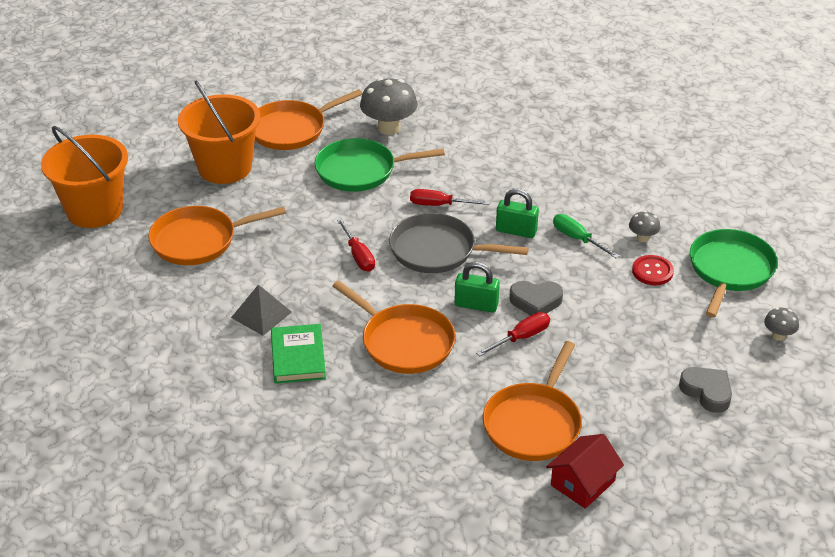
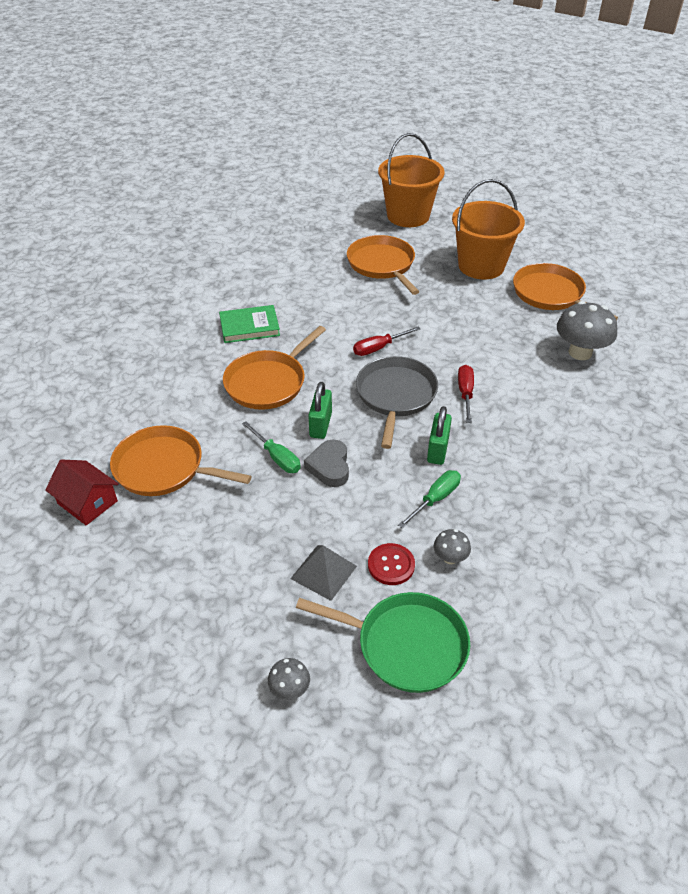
camera: 85 degrees right, 5 degrees up
(261, 314) = (297, 304): grey pyramid -> grey pyramid (323, 572)
(360, 171) = (503, 339): green pan -> none
(521, 337) = (277, 457): red screwdriver -> green screwdriver
(707, 392) = (197, 607): grey heart -> none

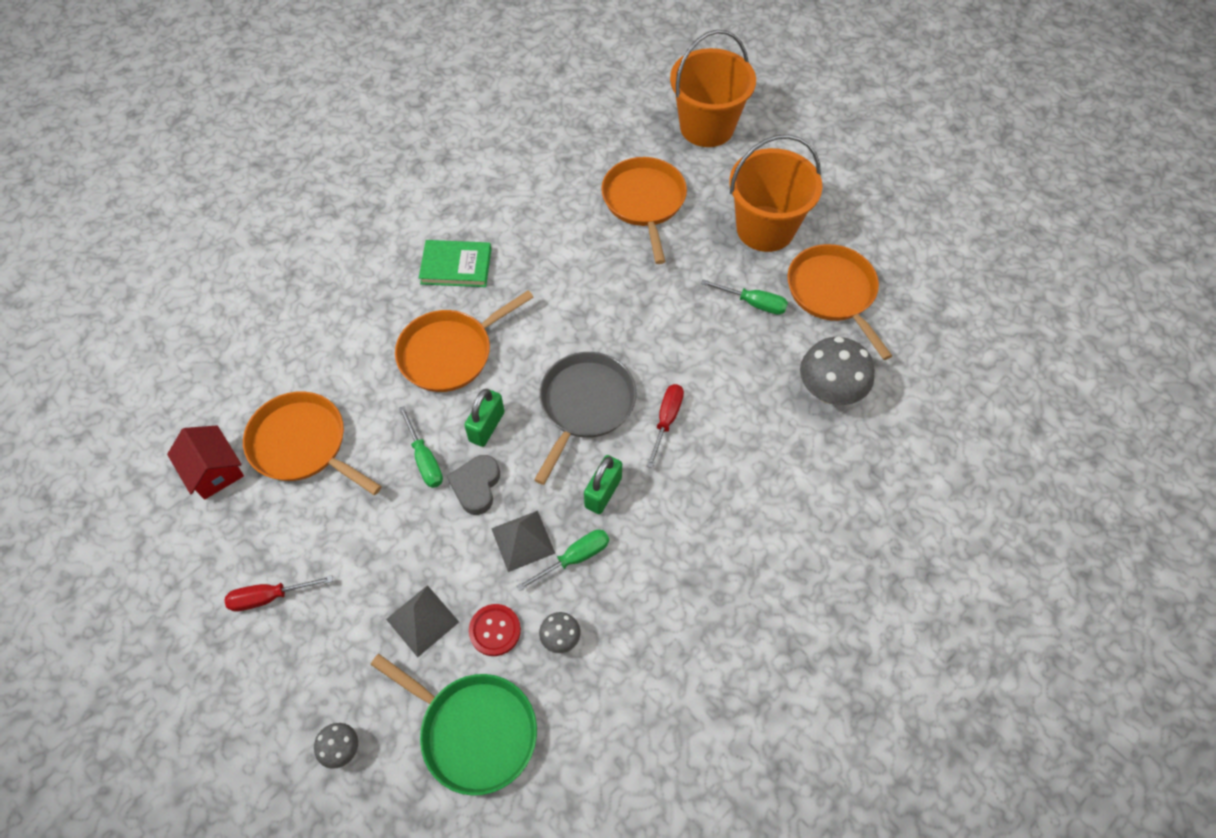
camera: 15 degrees right, 15 degrees up
(379, 348) = (592, 330): red screwdriver -> red screwdriver (269, 597)
(386, 496) = (523, 541): none -> grey pyramid
(495, 310) = (753, 303): none -> green screwdriver

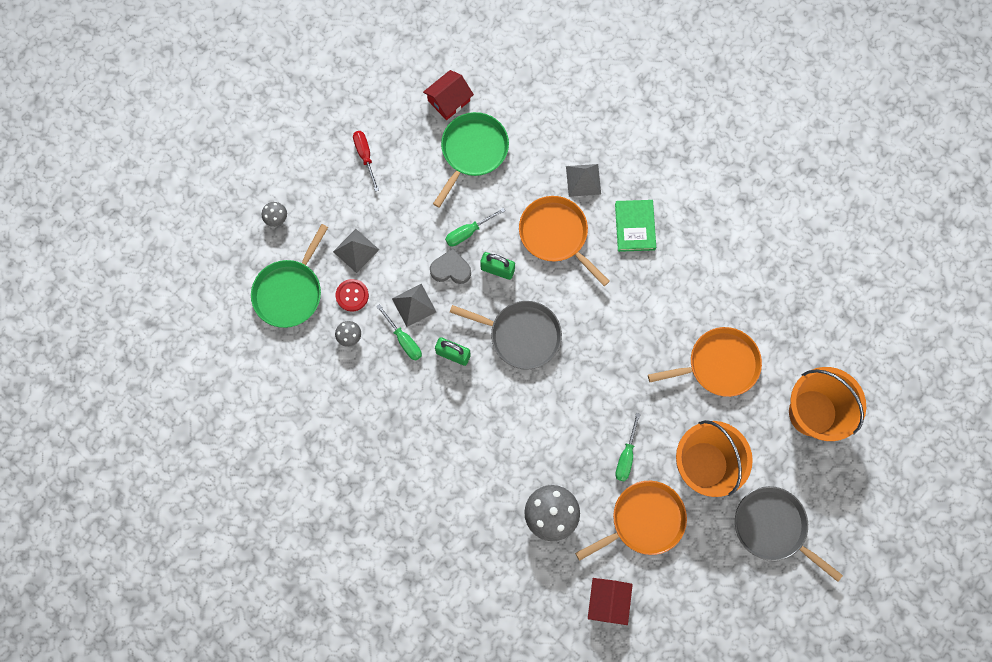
camera: 85 degrees right, 15 degrees up
(302, 444) = (472, 151): orange pan -> green pan
(379, 315) = (583, 180): none -> grey pyramid
(666, 420) = (514, 394): red screwdriver -> none
(836, 174) = (772, 527): none -> grey pan
(934, 338) = (608, 601): none -> red house

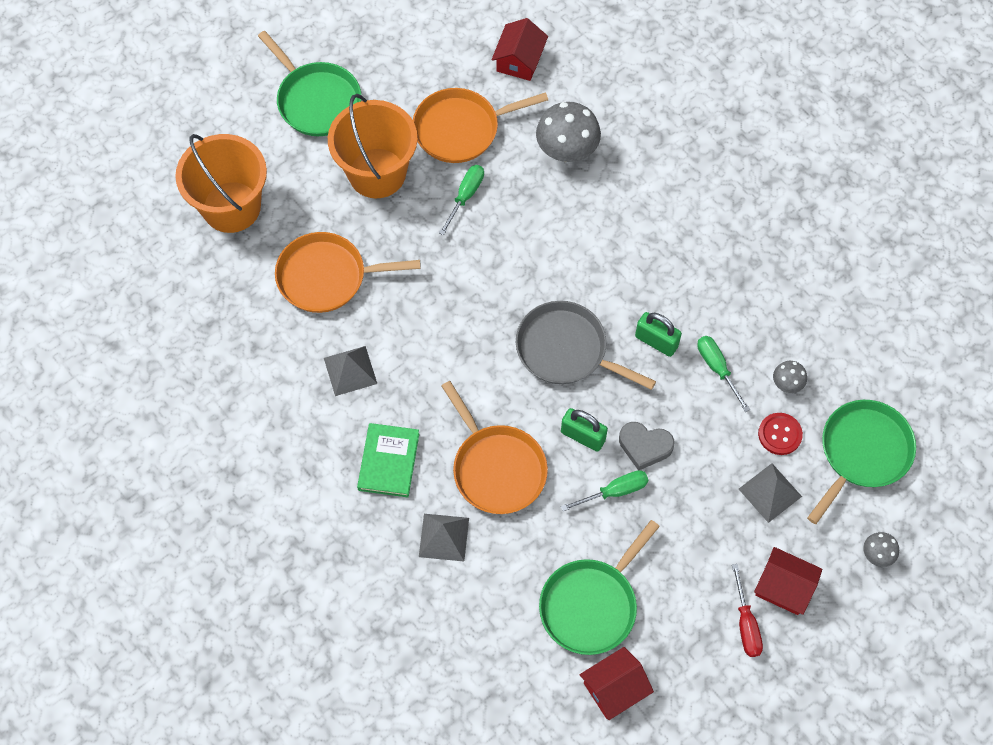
camera: 170 degrees left, 10 degrees down
(341, 185) = (784, 587): none -> red house
(414, 305) = (699, 409): grey pyramid -> grey pyramid (350, 370)
(772, 527) = (316, 100): grey pan -> green pan

